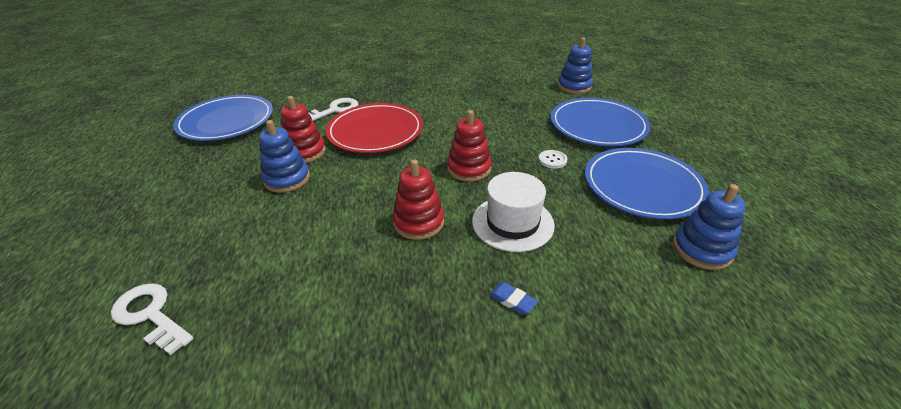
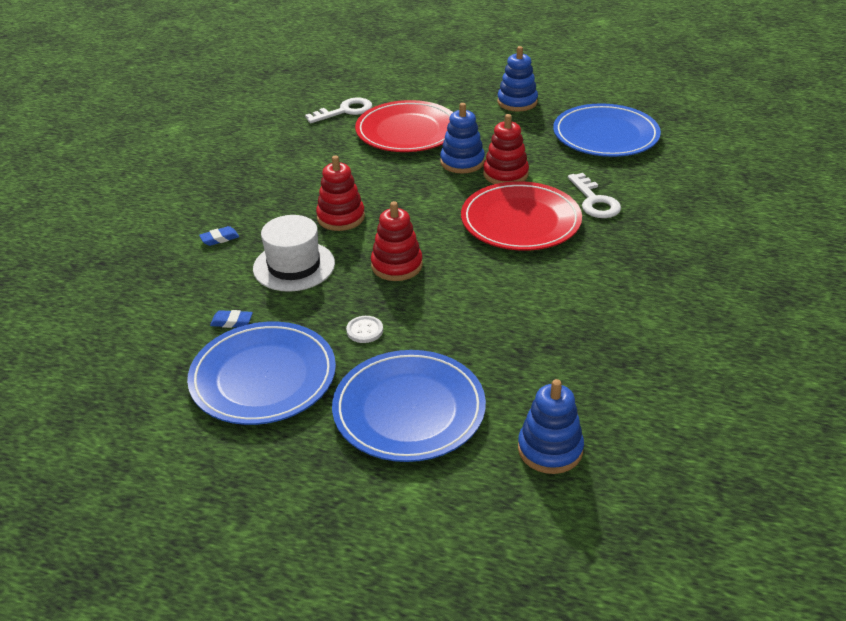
camera: 115 degrees right, 0 degrees up
(219, 233) = (407, 131): none -> red plate
(612, 228) = (232, 322): none -> blue eraser
(701, 249) = (156, 363): blue stacking toy -> blue stacking toy (517, 102)

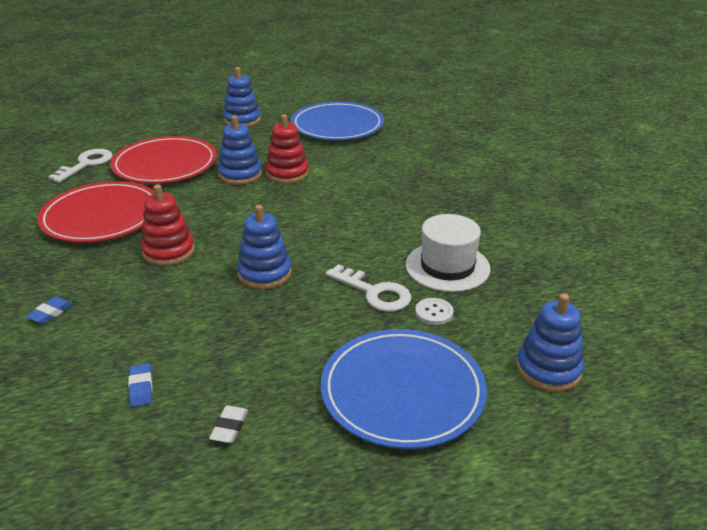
camera: 35 degrees left, 5 degrees down
(232, 322) = (141, 388): blue eraser -> blue eraser turned 75 degrees counterclockwise
(263, 377) = (229, 427): blue plate -> white eraser
(294, 266) = (161, 310): white hat -> white hat (447, 267)
(364, 330) = (290, 340): white button -> white button (434, 312)
(397, 265) = (264, 273): red stacking toy -> blue stacking toy
(520, 221) = (336, 204): red plate -> red plate (101, 217)
(594, 201) = (378, 172): white key -> white key (374, 292)

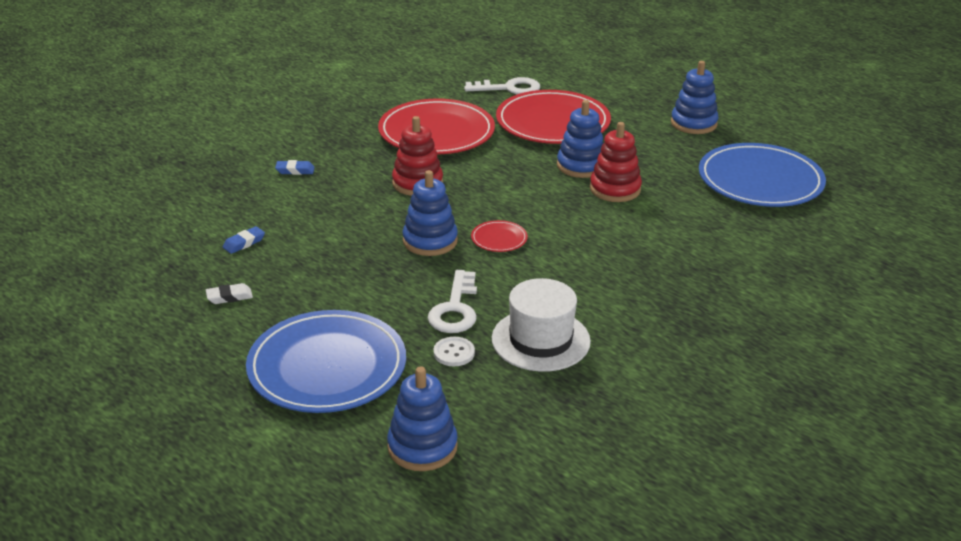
camera: 60 degrees right, 0 degrees up
(298, 240) = (499, 239): none -> red plate

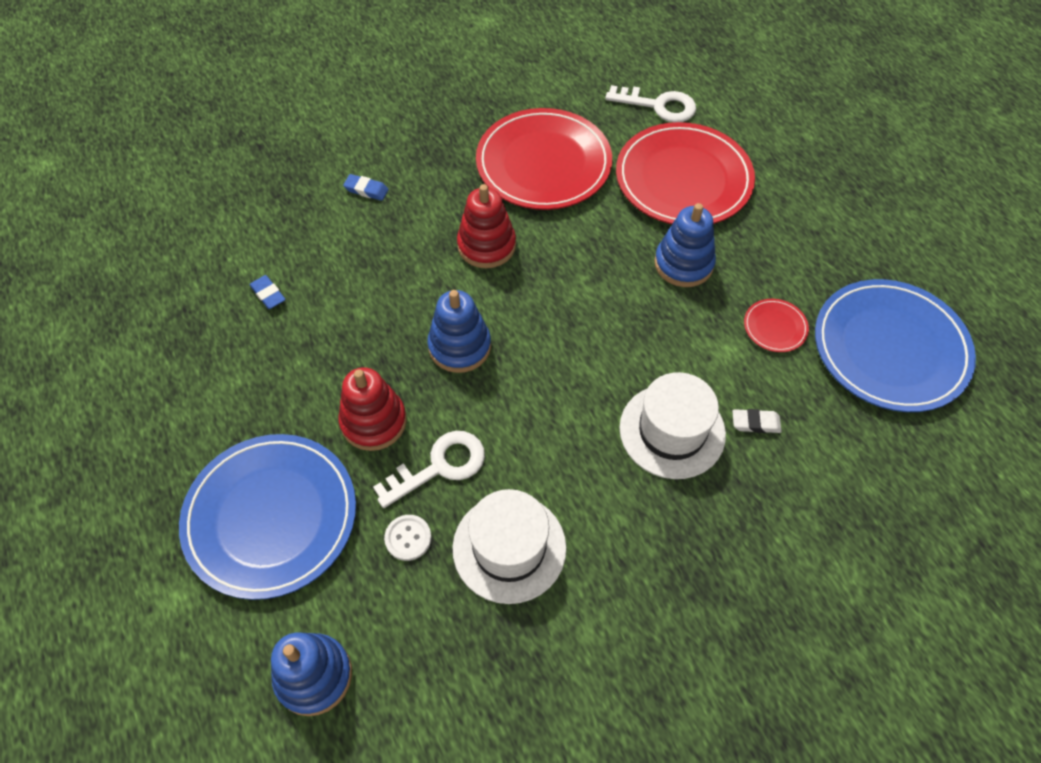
camera: 20 degrees right, 25 degrees up
(229, 297) = (220, 376): white eraser -> white eraser (755, 423)
(244, 243) = (268, 294): blue eraser -> blue eraser turned 75 degrees clockwise
(455, 309) = (439, 467): white key -> white key turned 150 degrees counterclockwise
(499, 239) = (536, 365): red plate -> red plate (775, 327)
(615, 189) = (705, 316): red stacking toy -> red stacking toy (373, 421)
(628, 252) = (672, 431): none -> white hat
(693, 123) = (853, 222): blue stacking toy -> none

